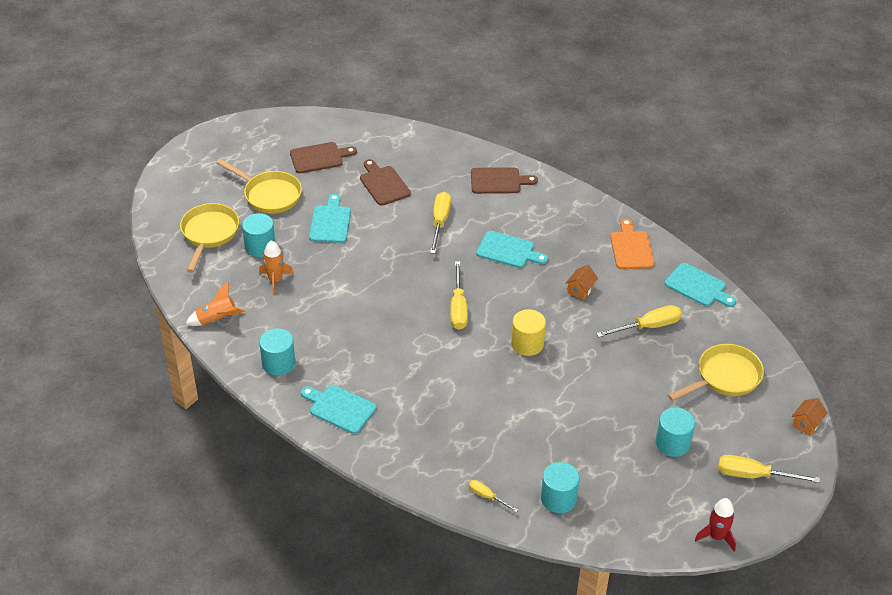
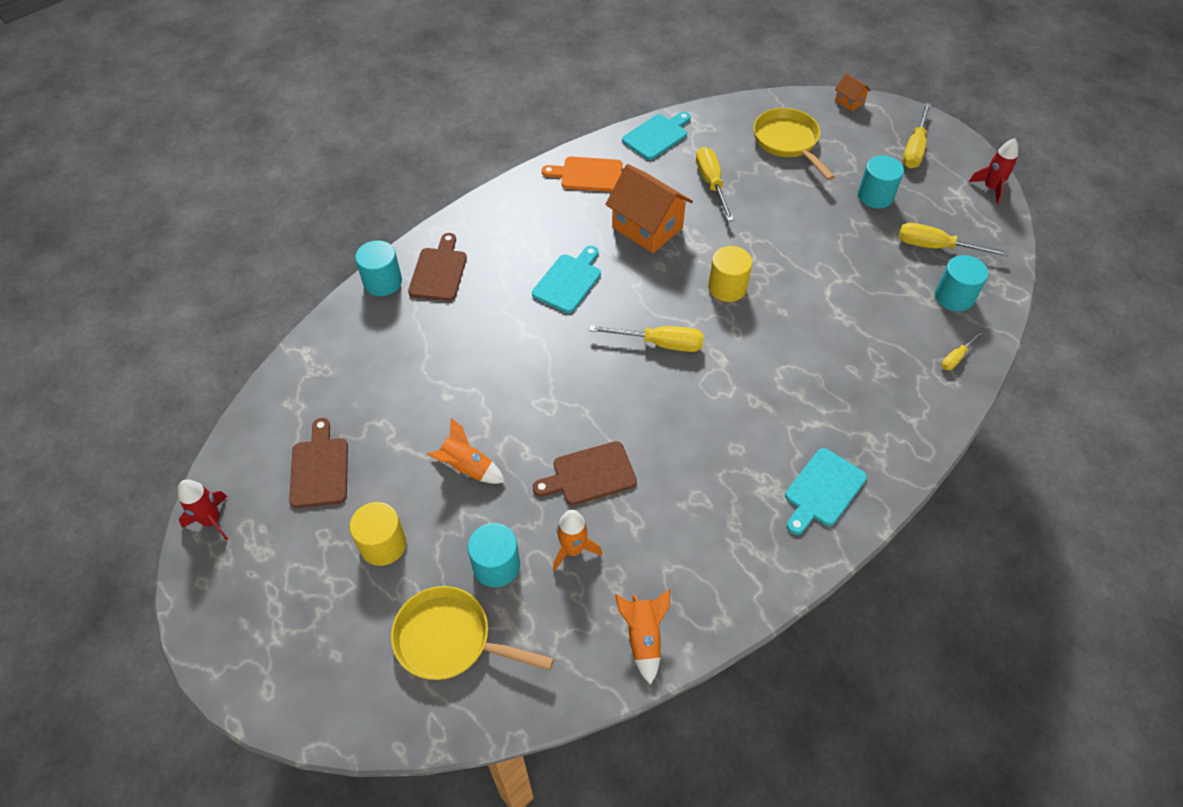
camera: 80 degrees left, 10 degrees up
(269, 195) = (383, 544): yellow pan -> yellow cylinder
(277, 122) = (212, 520): none -> red rocket
(278, 363) = (738, 558): turquoise cylinder -> turquoise cylinder (382, 282)
(330, 222) = (467, 468): turquoise cutting board -> orange rocket
(383, 184) = (405, 395): brown cutting board -> brown cutting board (590, 475)
(440, 222) = (500, 342): yellow screwdriver -> yellow screwdriver (936, 247)
(580, 290) = (647, 228): orange house -> orange house, size x2.15

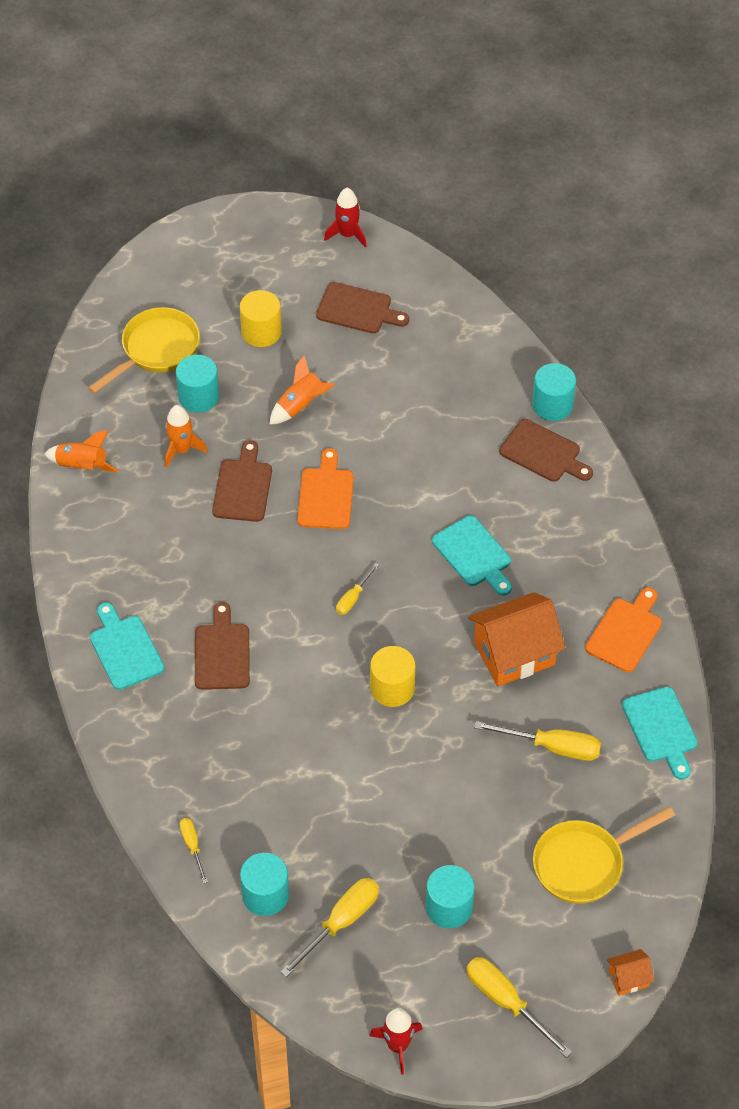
camera: 115 degrees right, 0 degrees up
(563, 405) = (325, 495): none -> orange cutting board
(660, 343) = (353, 598): yellow screwdriver -> yellow screwdriver, size x0.56
(774, 413) = (222, 653): none -> brown cutting board
(788, 142) = (584, 863): yellow pan -> yellow pan turned 150 degrees clockwise

